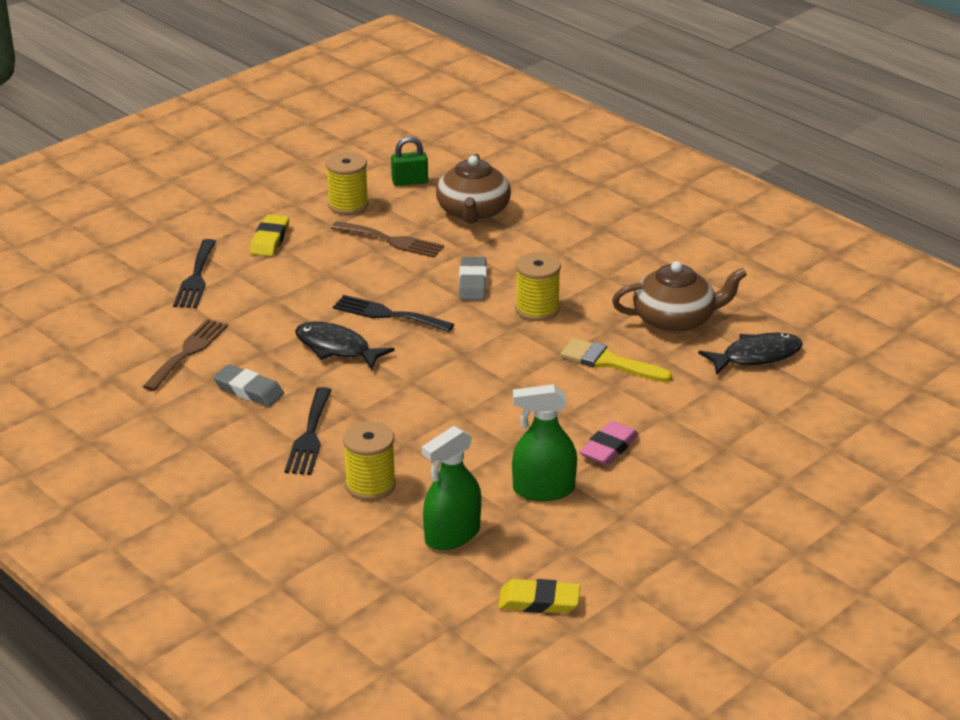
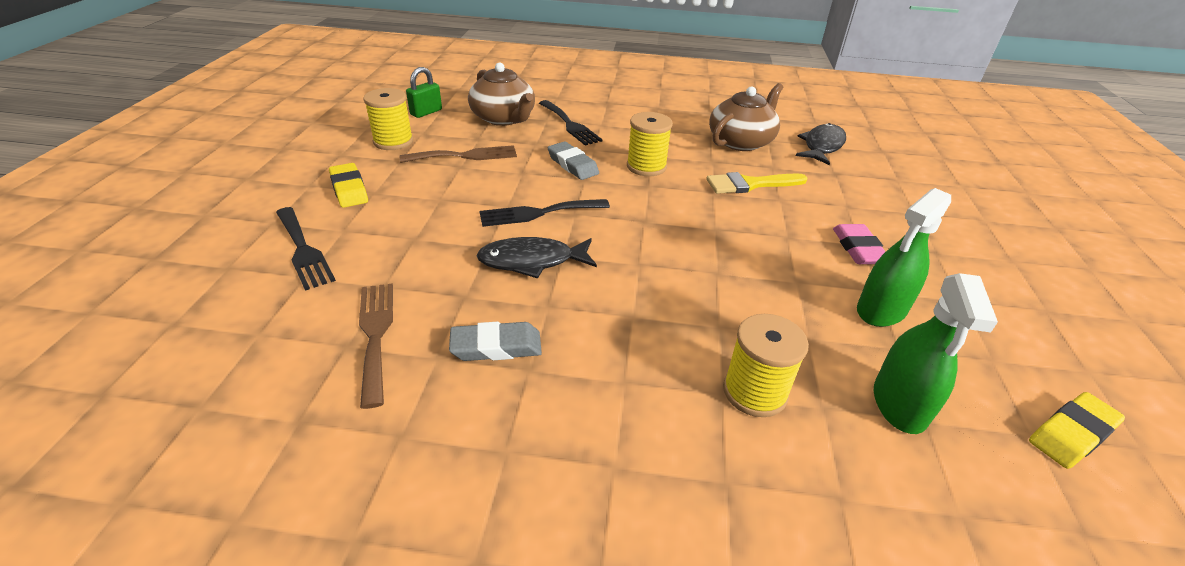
camera: 40 degrees left, 5 degrees up
(309, 436) = (623, 367): black fork -> black fork (570, 124)

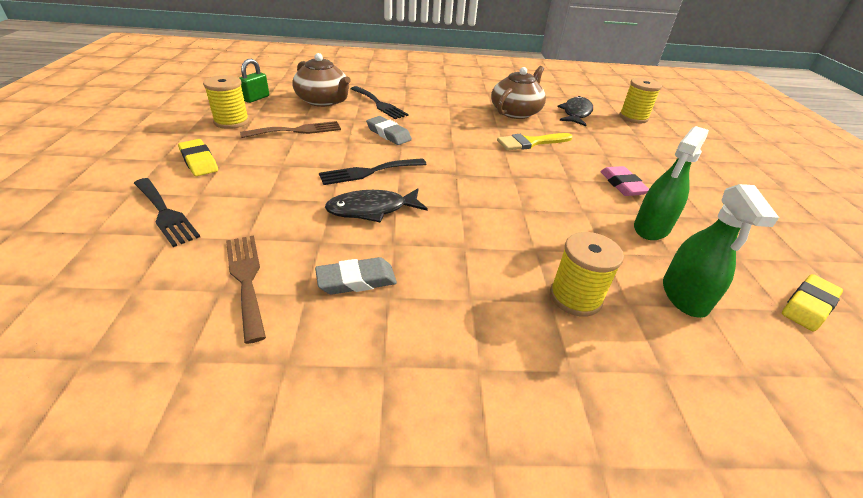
camera: 10 degrees left, 0 degrees up
(646, 166) = (448, 133): yellow spool -> yellow spool (633, 117)

